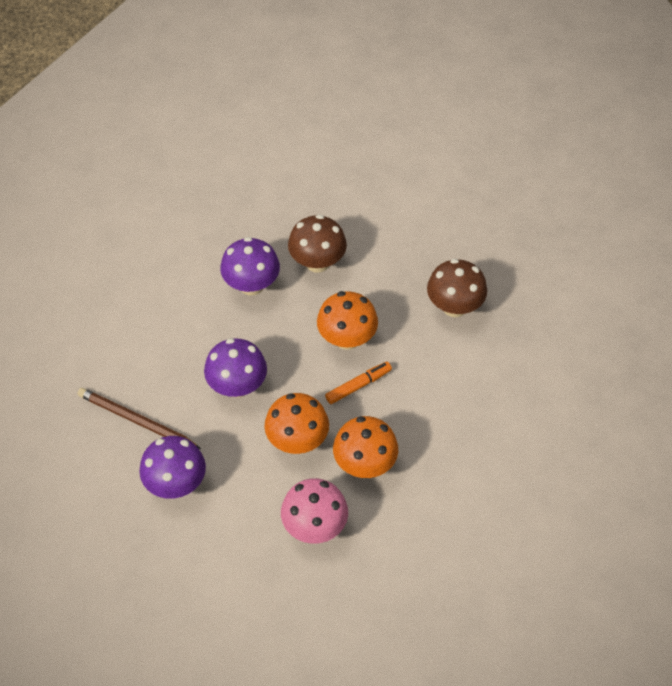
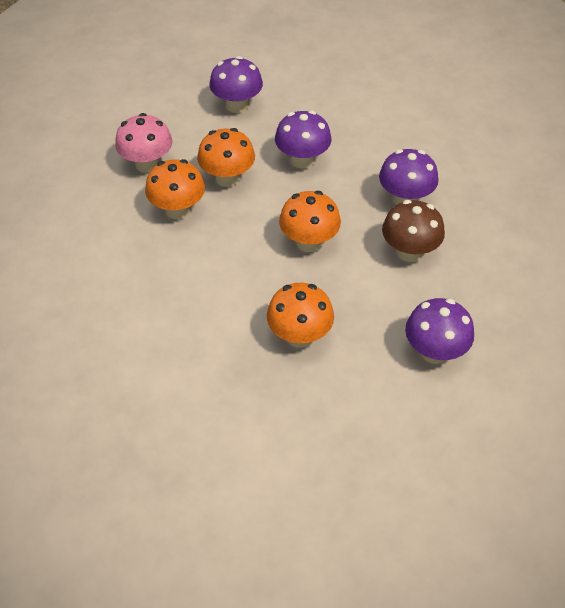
camera: 115 degrees right, 5 degrees down
(136, 421) = (305, 100): brown pencil -> none
(358, 386) = (254, 232): orange marker -> none
(415, 216) = (434, 352): none -> purple mushroom
(454, 306) = (299, 336): brown mushroom -> orange mushroom

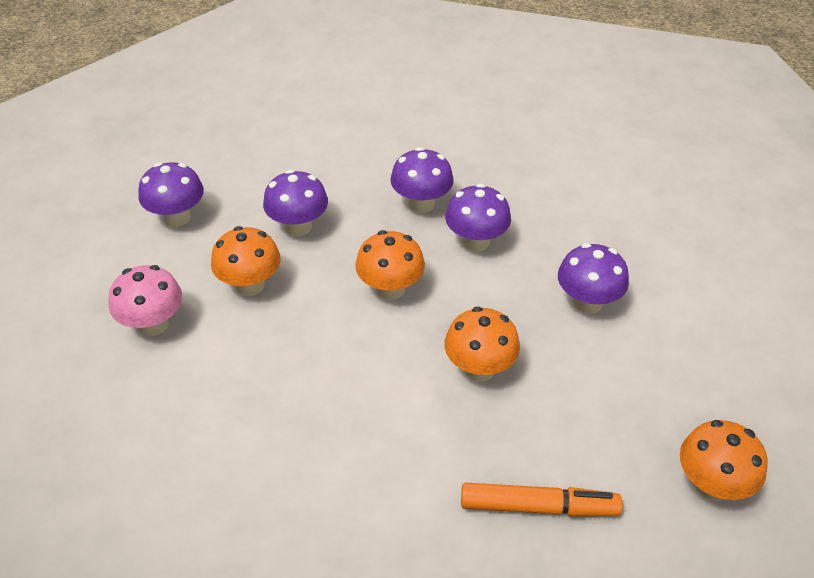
camera: 45 degrees left, 5 degrees down
(178, 210) = (238, 344): orange mushroom -> orange mushroom (712, 485)
(223, 447) = (538, 507): none -> orange marker
(409, 252) = (476, 241): brown mushroom -> purple mushroom

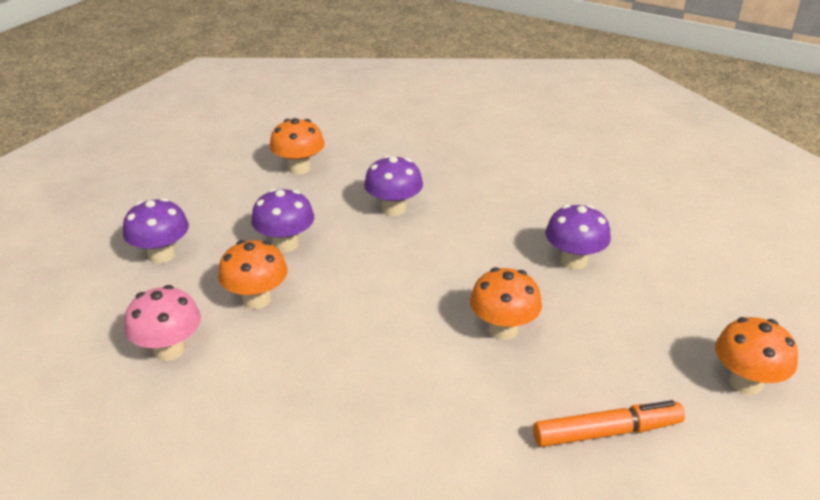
camera: 15 degrees left, 10 degrees down
(390, 289) = (393, 280): orange mushroom -> orange mushroom (299, 168)
(476, 241) = (455, 230): purple mushroom -> none

